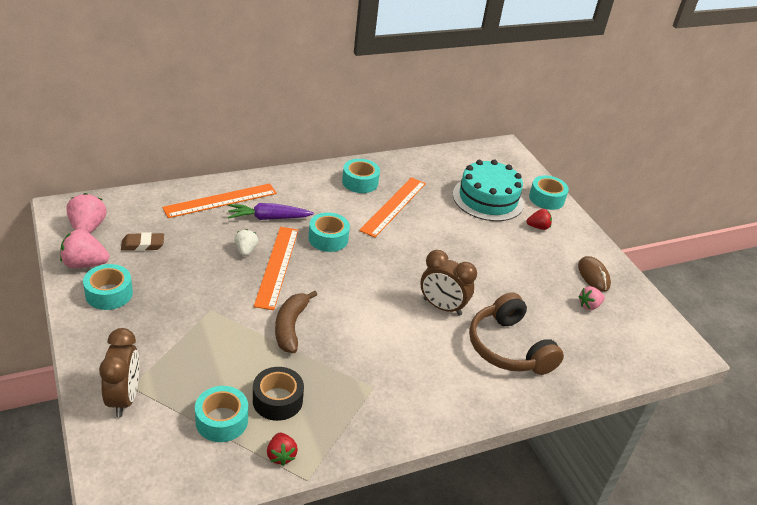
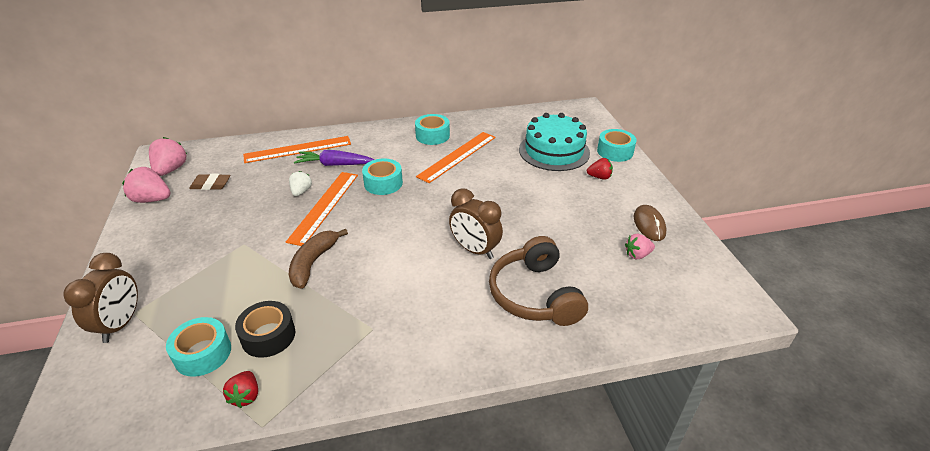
camera: 15 degrees right, 0 degrees up
(109, 294) = (159, 226): turquoise tape -> none

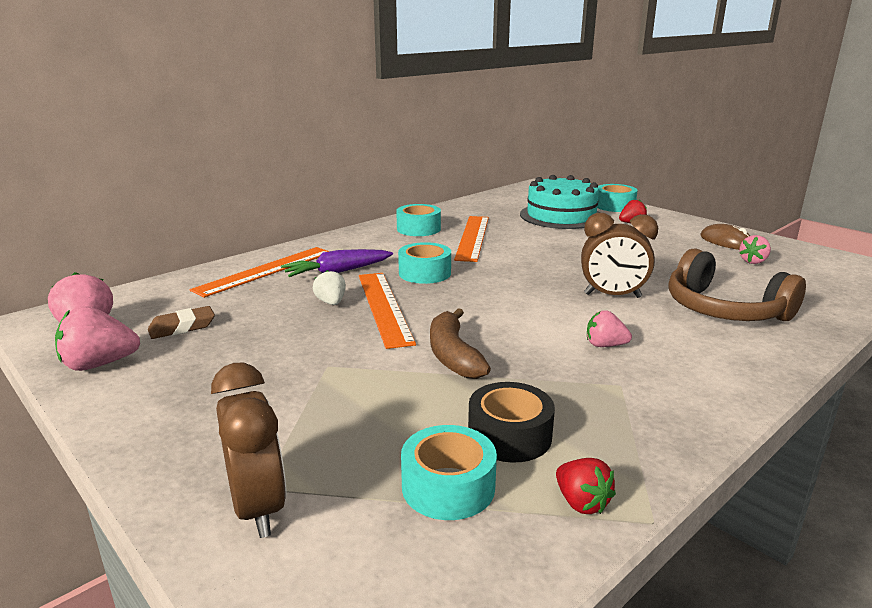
camera: 30 degrees left, 15 degrees down
(408, 293) = (605, 345): none -> pink strawberry

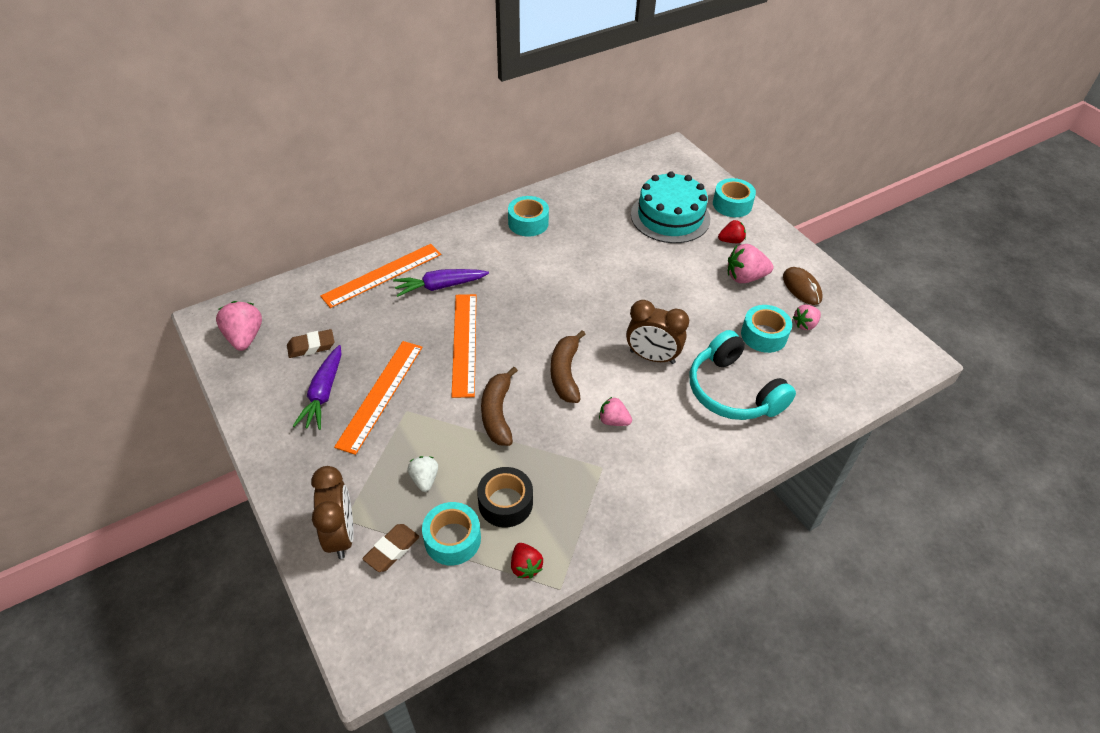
camera: 10 degrees right, 25 degrees up
(99, 364) = (253, 382): pink strawberry -> pink strawberry (745, 277)
(205, 364) = (323, 393): none -> purple carrot
(331, 302) = (425, 331): white strawberry -> white strawberry (424, 479)
(352, 514) = (392, 550): none -> brown eraser
(425, 273) = (511, 299): turquoise tape -> turquoise tape (764, 335)
(472, 237) = (571, 245): orange ruler -> orange ruler (380, 395)
(520, 316) = (565, 373): none -> brown banana
(724, 310) = (733, 391): brown headphones -> turquoise headphones

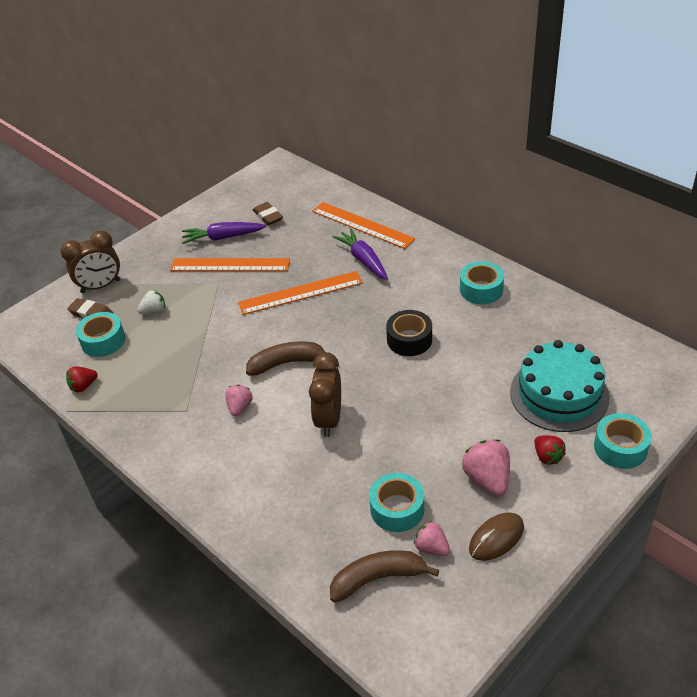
camera: 80 degrees right, 5 degrees down
(244, 337) = (265, 184): pink strawberry -> none
(497, 413) = (229, 332): brown banana -> brown banana (378, 578)
(505, 503) = (139, 360): black tape -> black tape (409, 340)
(733, 391) = (303, 492): turquoise headphones -> none

